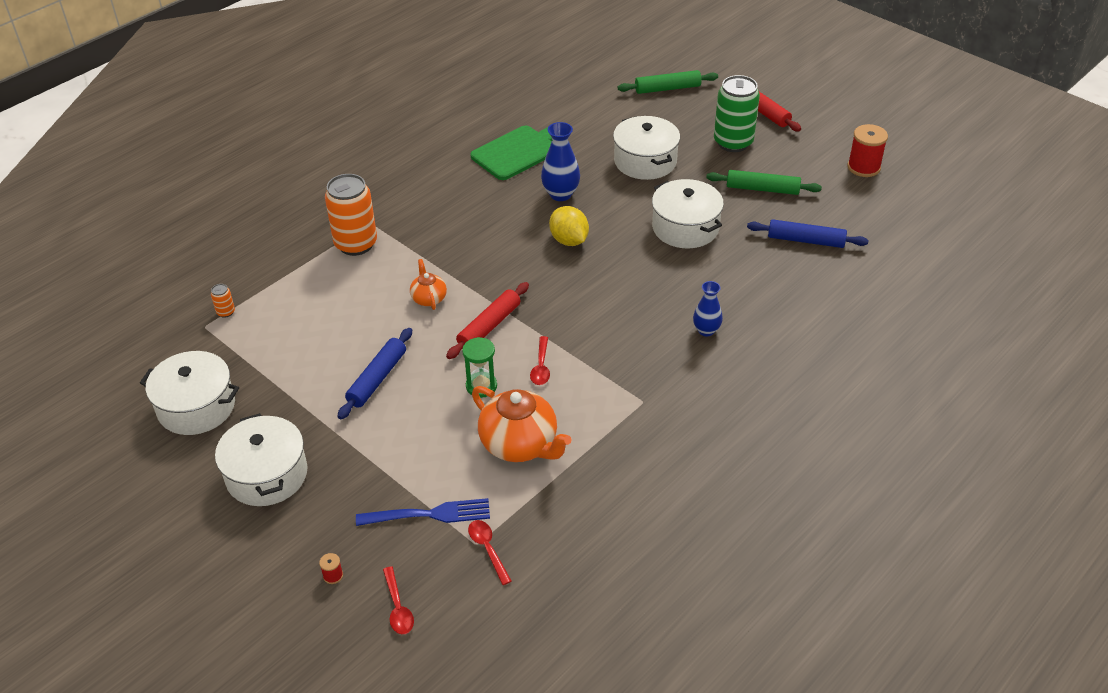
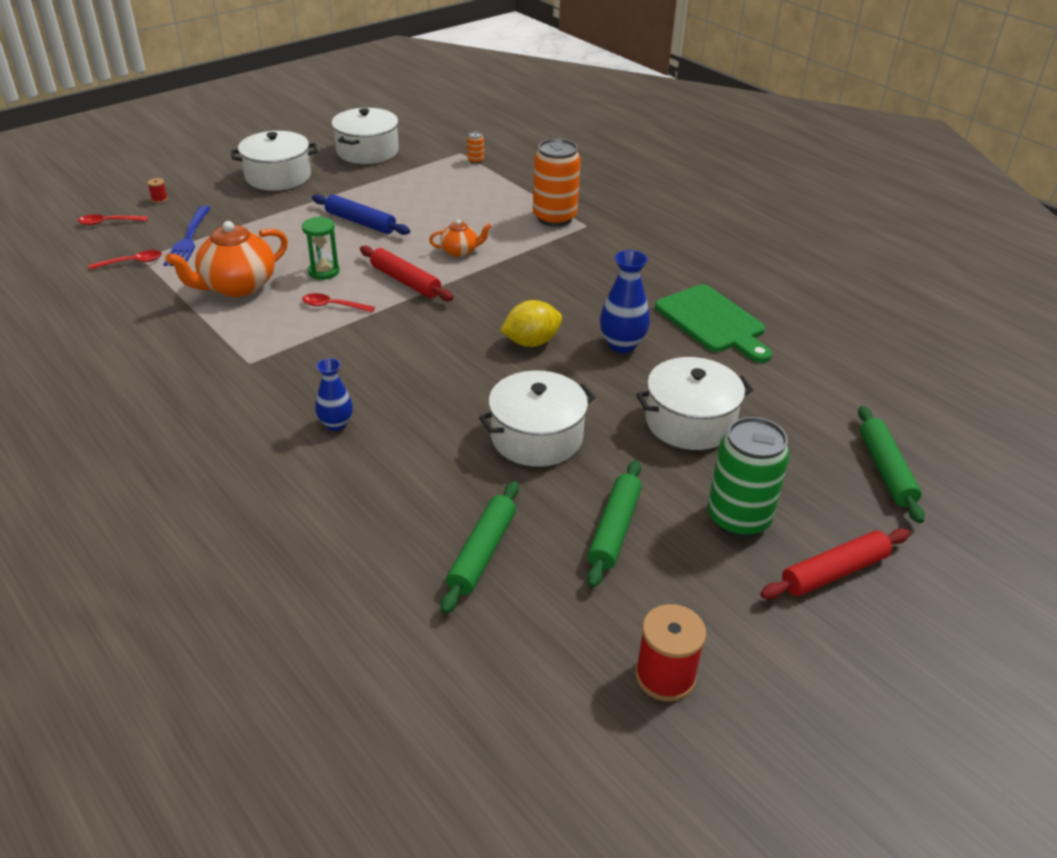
camera: 95 degrees right, 5 degrees down
(806, 240) = (482, 552): blue rolling pin -> green rolling pin

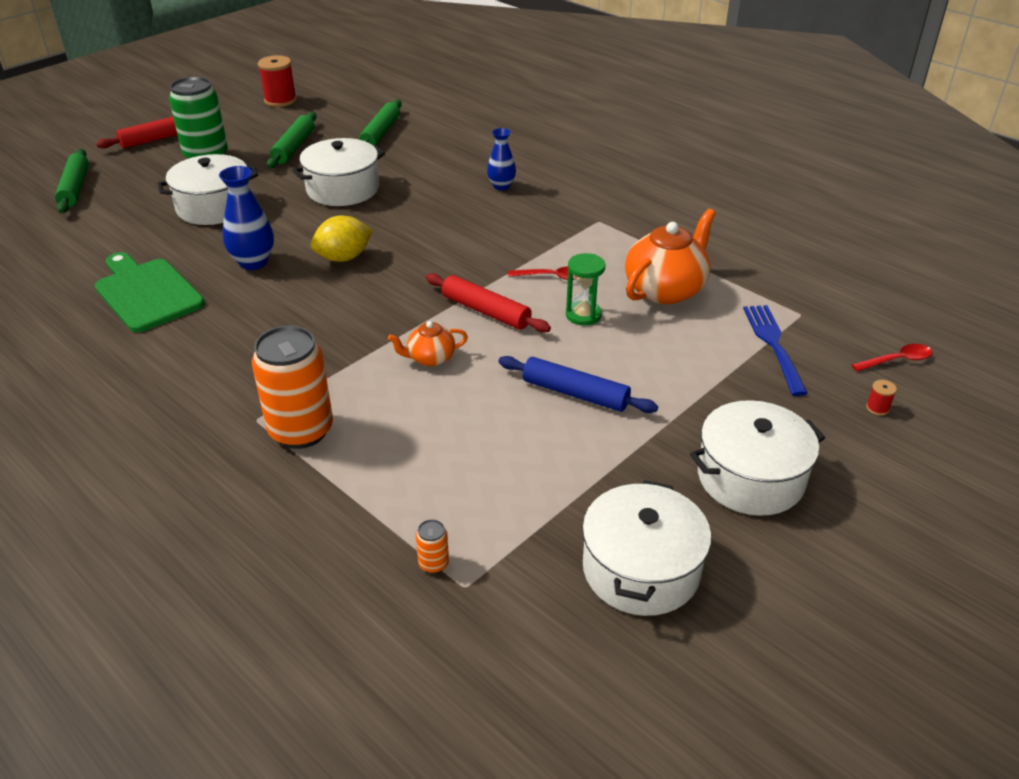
camera: 175 degrees right, 0 degrees up
(131, 262) = (805, 307): red spoon -> none

